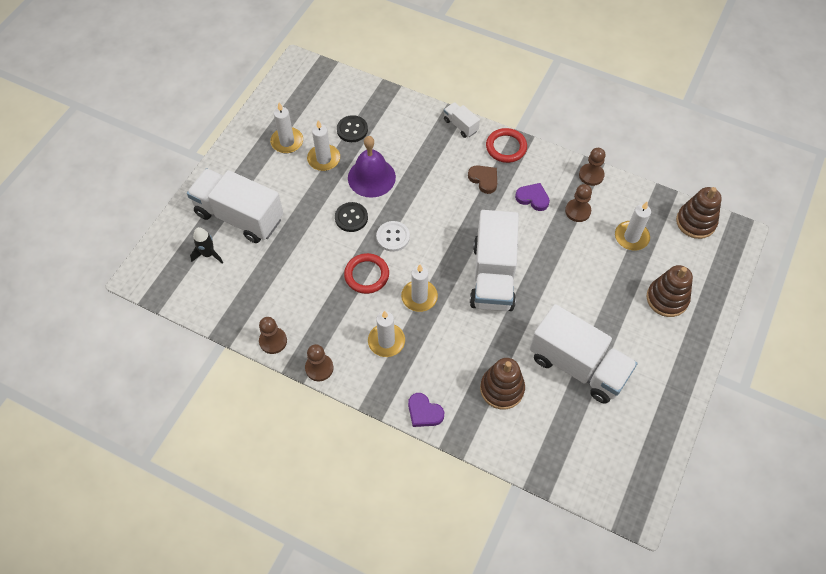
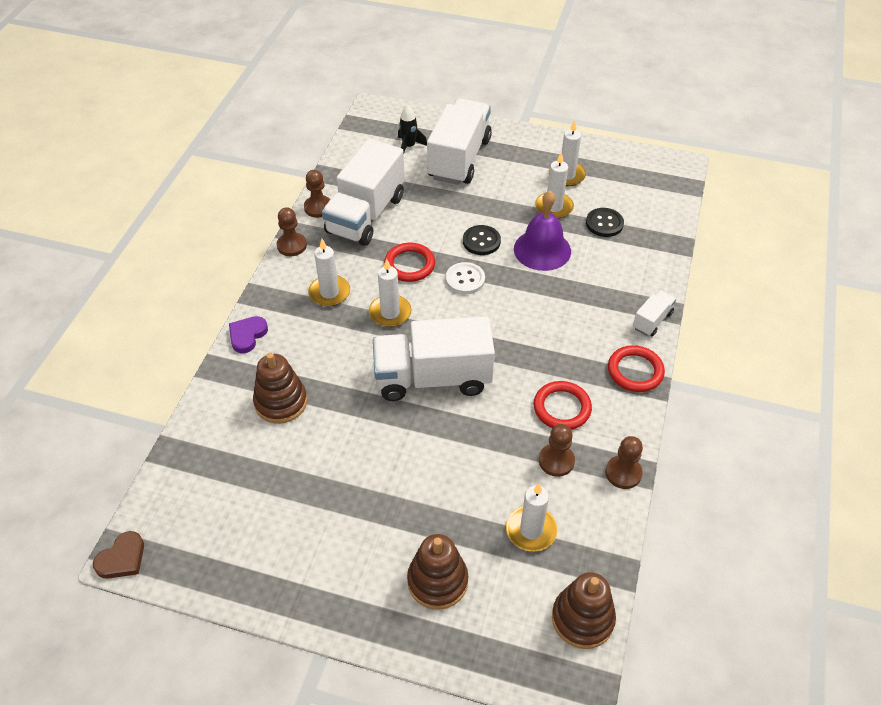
camera: 80 degrees right, 10 degrees down
(484, 179) = (574, 353): brown heart -> brown heart (122, 558)
(533, 198) = (562, 408): purple heart -> red ring
(577, 366) = (319, 477): white truck -> white truck (366, 214)

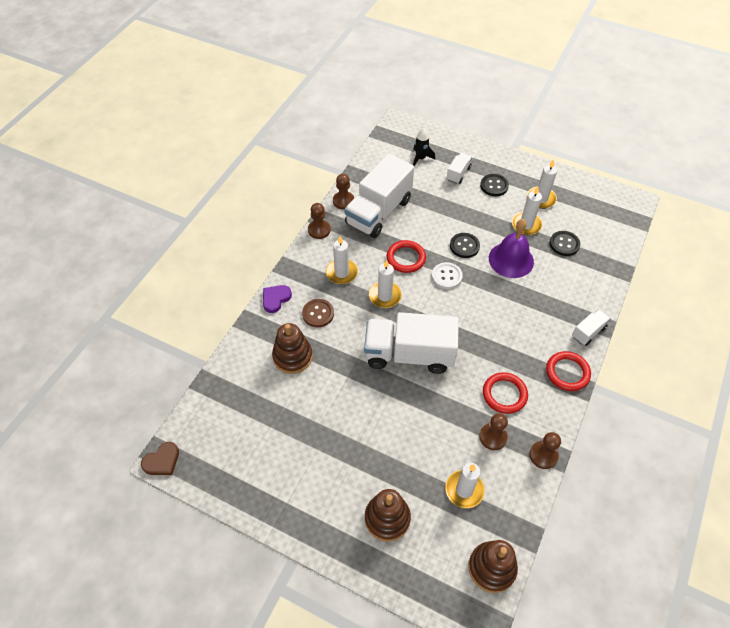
camera: 10 degrees right, 5 degrees up
(306, 345) = (318, 314): none -> brown button
(459, 159) = (458, 174): white truck -> white truck, size x0.45
(506, 167) = (494, 186): none -> black button

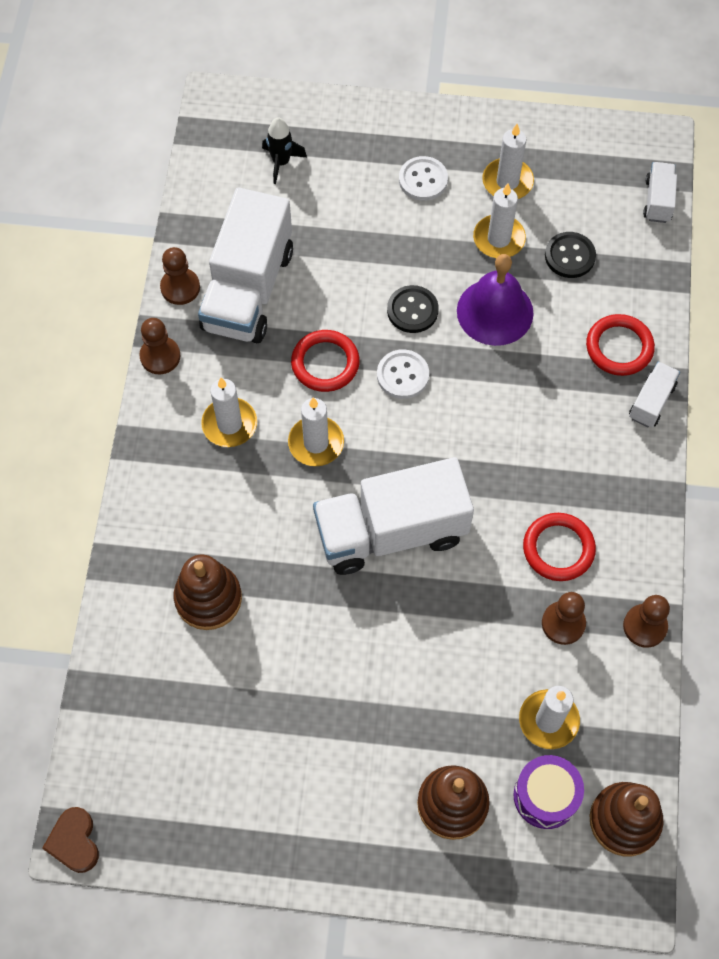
camera: 20 degrees left, 10 degrees up
(162, 461) = (74, 841): brown heart -> brown heart turned 135 degrees clockwise
(275, 299) = (139, 507): purple heart -> none
(318, 314) = (219, 510): brown button -> none
(446, 534) = (545, 796): none -> purple drum
(458, 174) = (355, 174): white truck -> white truck (658, 200)
(494, 186) = (423, 180): black button -> white button
(567, 372) = (640, 481): red ring -> red ring (619, 347)

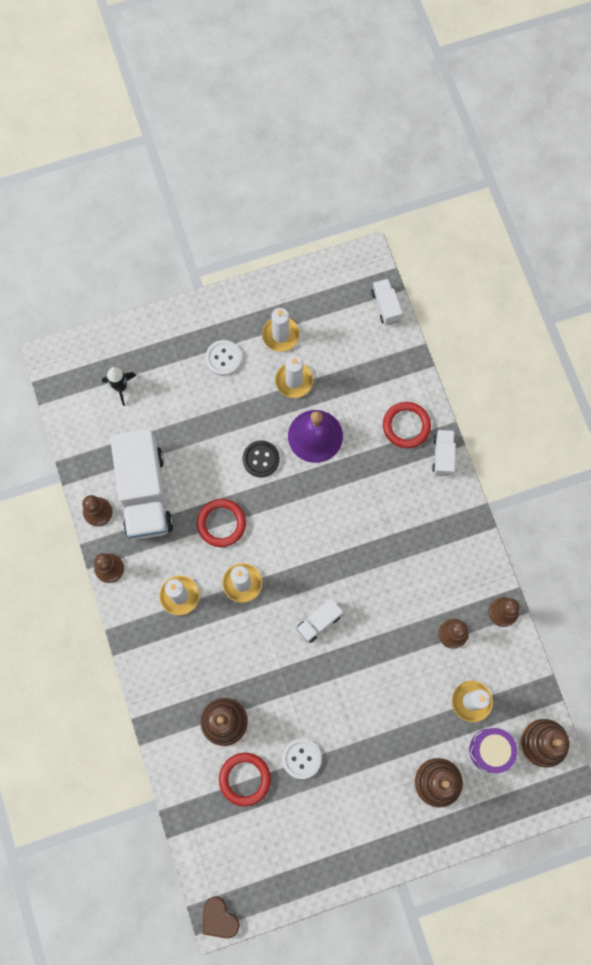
camera: 25 degrees left, 10 degrees up
(391, 531) = (319, 622): white truck -> white truck, size x0.45
(402, 375) = (276, 509): white button -> white button (301, 758)
(558, 549) = (428, 585): red ring -> red ring (245, 779)
(570, 256) = (346, 373): black button -> none

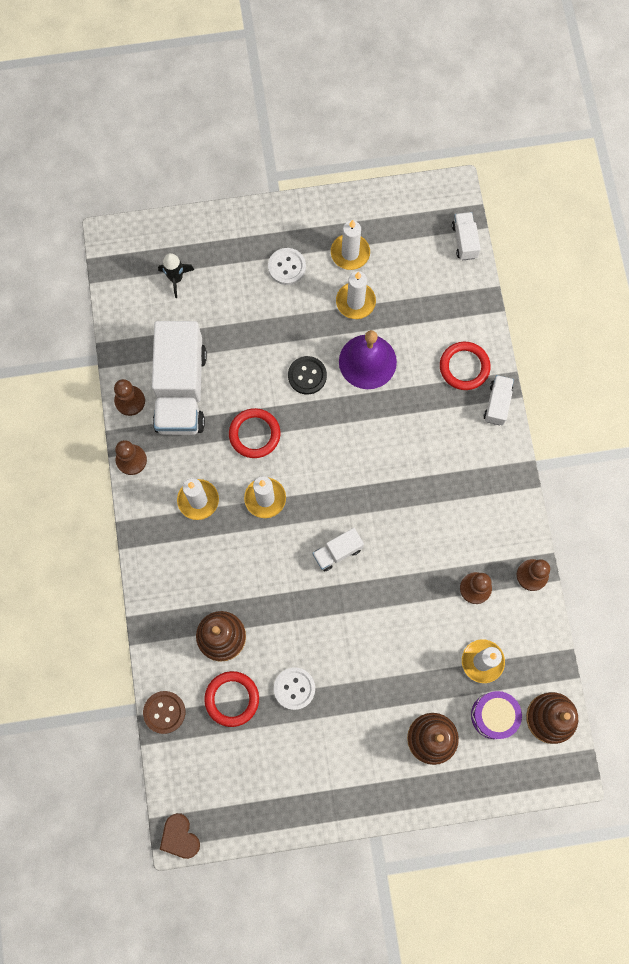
camera: 10 degrees right, 0 degrees up
(183, 803) = (164, 712): none -> brown button

